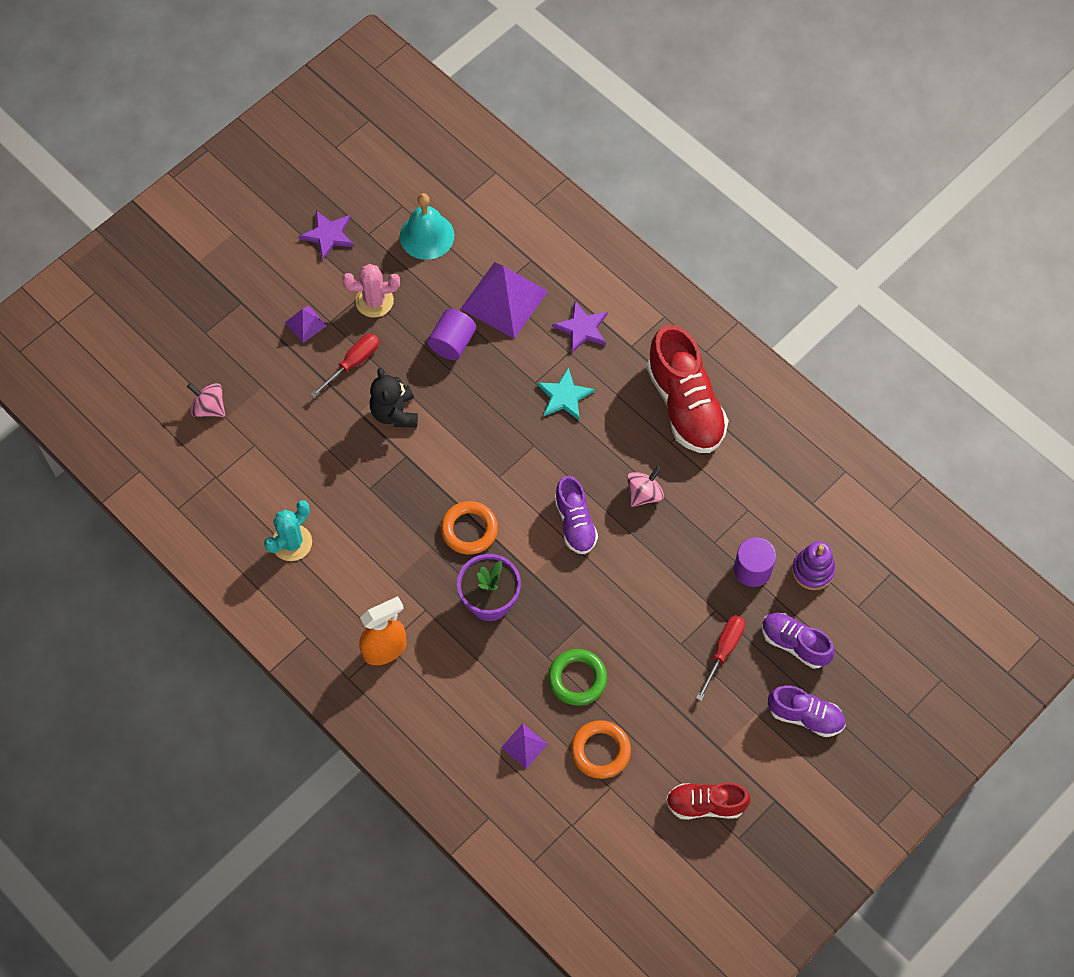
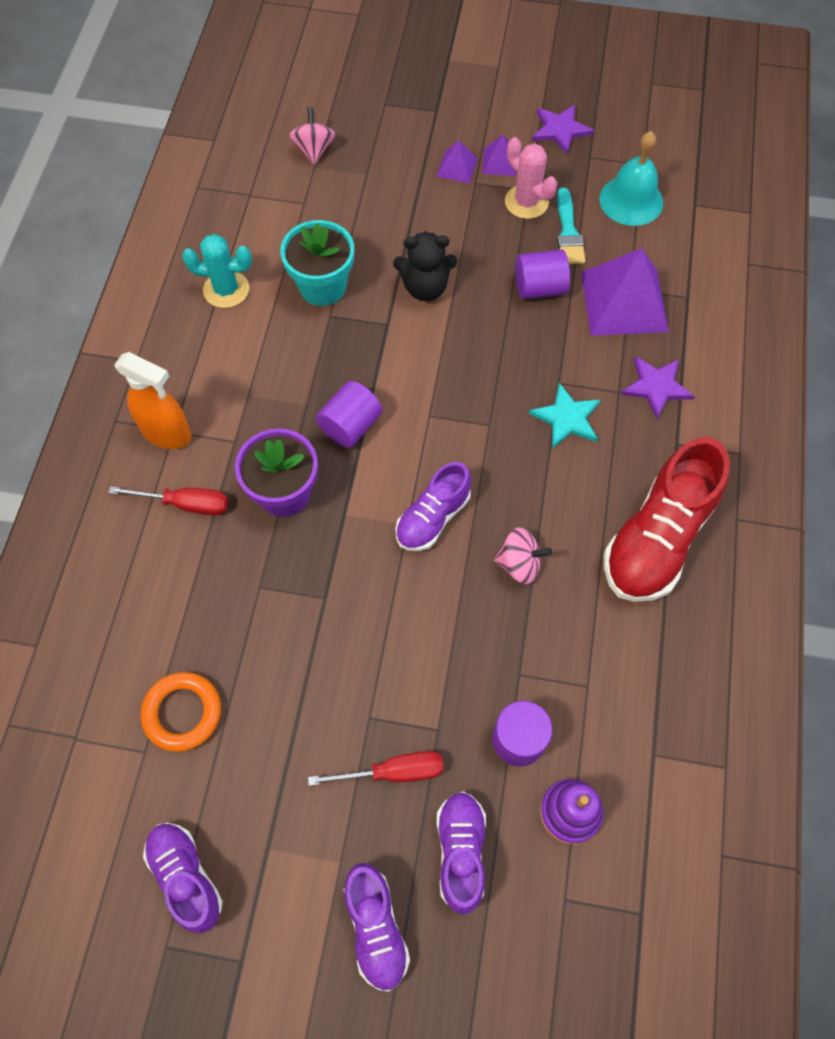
camera: 55 degrees right, 0 degrees up
(340, 478) = (322, 286): none -> turquoise flower pot
(353, 363) = (448, 225): red screwdriver -> red screwdriver (185, 504)
(394, 413) = (425, 287): black teddy bear -> black teddy bear turned 135 degrees counterclockwise
(421, 293) = (568, 232): none -> turquoise brush
(469, 530) = (350, 426): orange ring -> purple cylinder
(524, 745) = (141, 629): purple pyramid -> purple pyramid (500, 162)
(577, 679) = (253, 634): green ring -> none
(705, 805) = (186, 877): red shoe -> purple shoe

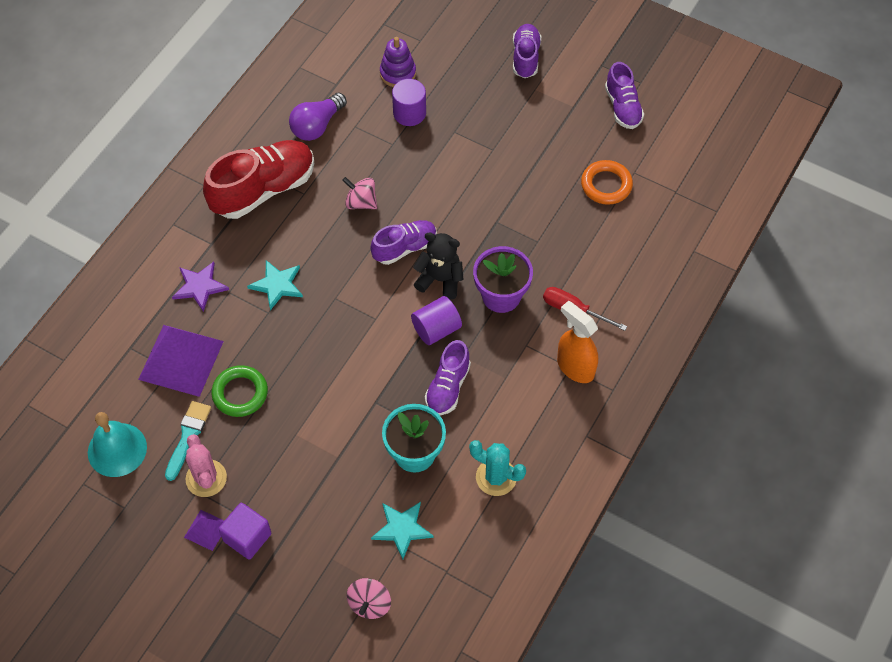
camera: 160 degrees left, 5 degrees down
(308, 216) = (402, 529): none -> turquoise star
(393, 772) = (489, 119): red screwdriver -> none
(425, 287) = (331, 424): black teddy bear -> black teddy bear (440, 279)
(457, 167) = (247, 537): purple pyramid -> purple cube
(460, 852) = (466, 74): purple shoe -> purple shoe (448, 387)
(539, 288) = (240, 393): purple cylinder -> green ring
(560, 130) = (132, 547): purple star -> none
(641, 667) = (317, 126): none -> purple light bulb

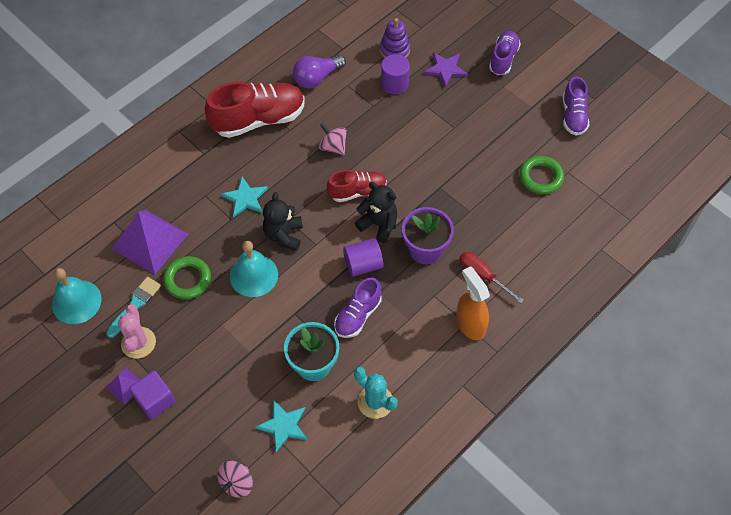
camera: 15 degrees right, 0 degrees up
(200, 286) = (183, 186): purple star -> purple star (445, 69)
(315, 370) = (254, 275): none -> turquoise bell
(335, 317) = (284, 235): none -> black teddy bear
(404, 248) = (357, 192): purple shoe -> red shoe
(606, 185) = (541, 177): orange ring -> green ring

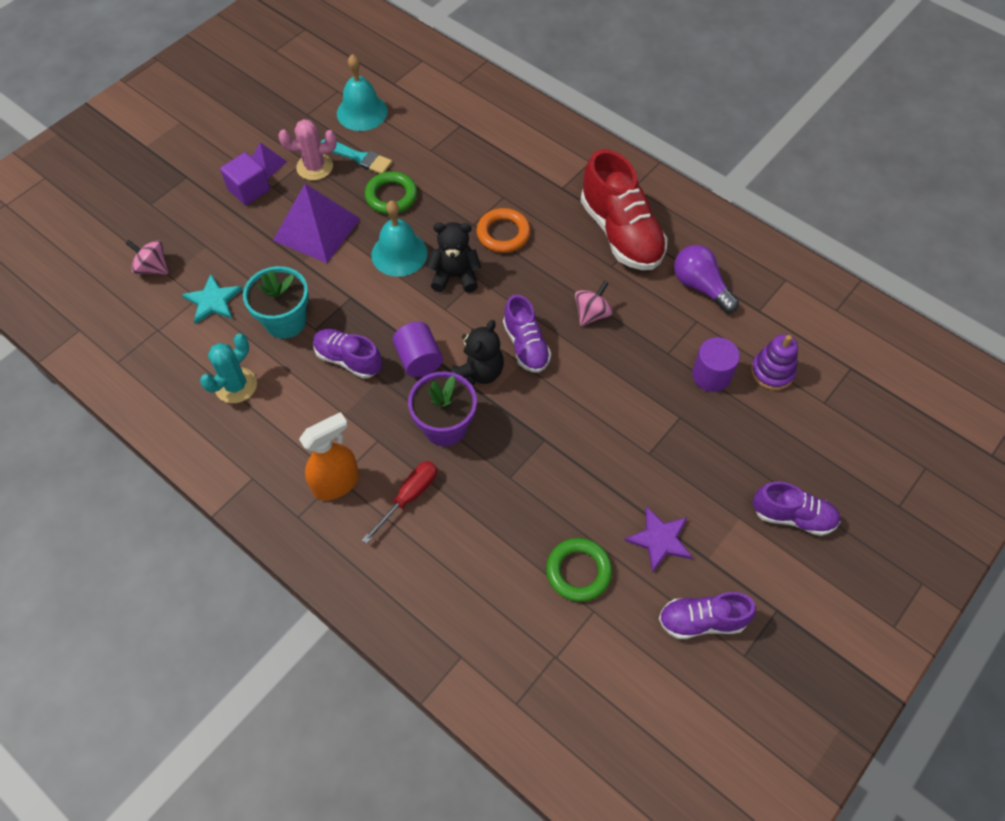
camera: 85 degrees right, 0 degrees up
(150, 241) = (438, 158): purple pyramid -> purple pyramid (316, 229)
(245, 198) = (503, 234): turquoise star -> orange ring
(357, 192) = (526, 345): red shoe -> purple shoe
(445, 69) = (752, 437): purple star -> purple star (660, 539)

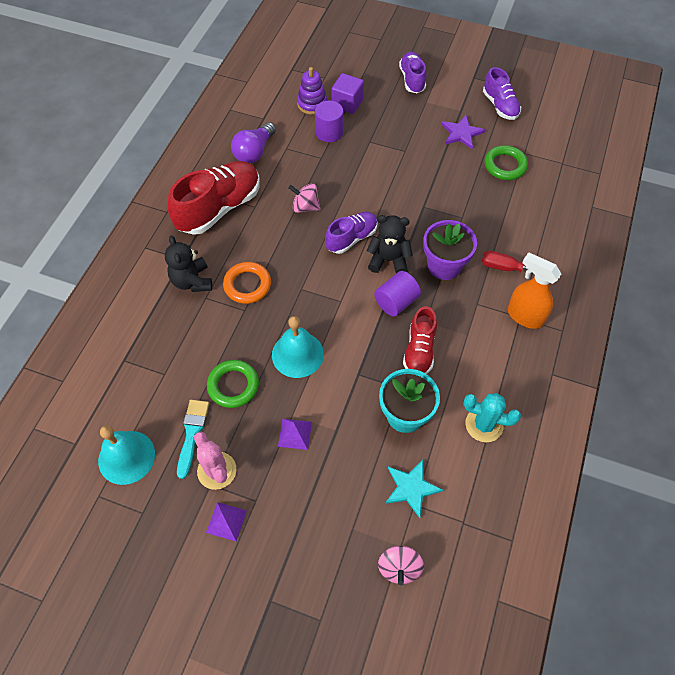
camera: 110 degrees left, 0 degrees up
(249, 190) = (267, 522): purple cube -> purple cube (347, 103)
(316, 229) = (295, 434): purple pyramid -> purple pyramid, size x0.47
(348, 360) = (419, 350): purple shoe -> red shoe
(455, 276) = (305, 305): black teddy bear -> black teddy bear (192, 281)

